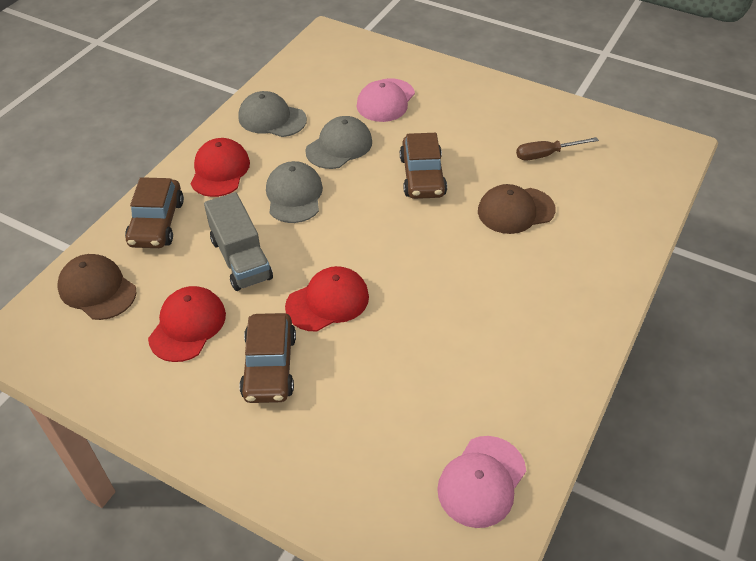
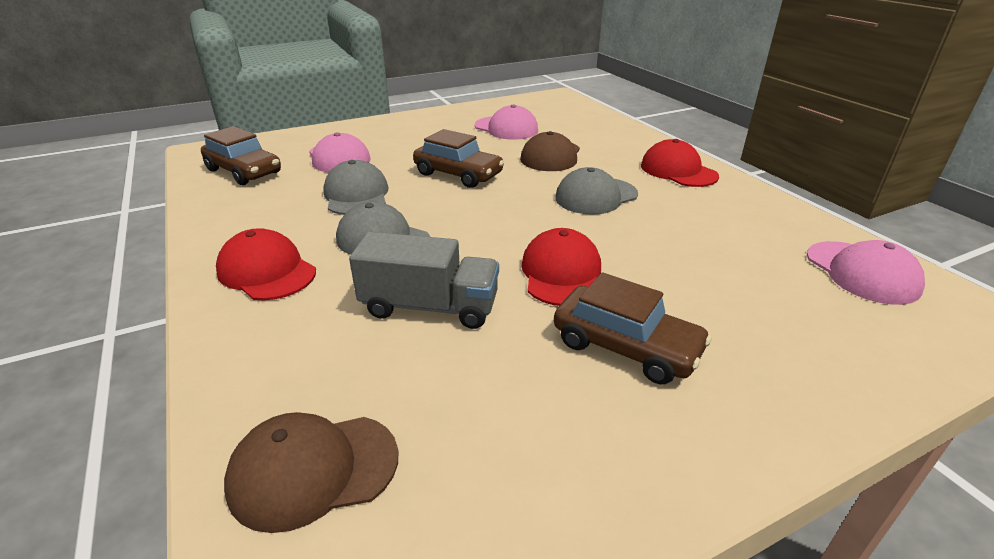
camera: 55 degrees left, 15 degrees down
(157, 223) = (271, 353): brown car -> brown car (244, 171)
(187, 326) = (494, 393): red cap -> red cap (678, 171)
(272, 118) = (251, 213): grey cap -> grey cap (596, 196)
(546, 154) = (506, 128): brown screwdriver -> pink cap

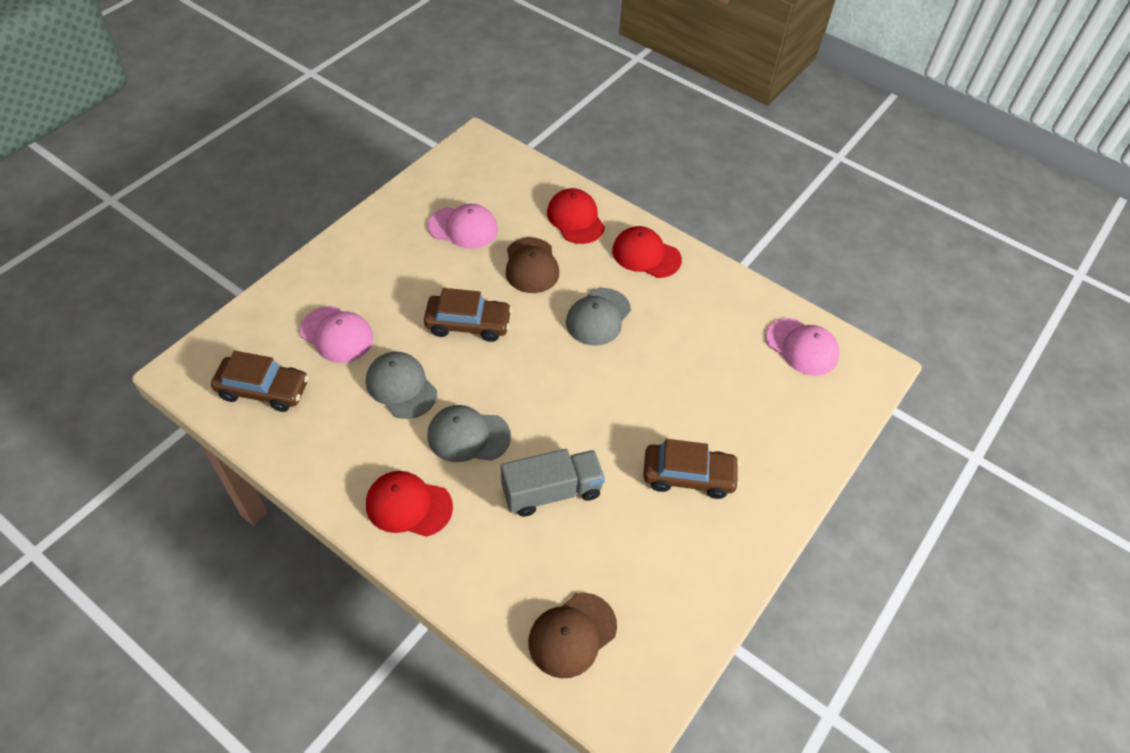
camera: 30 degrees left, 20 degrees up
(561, 273) = (618, 423): red cap -> red cap (575, 219)

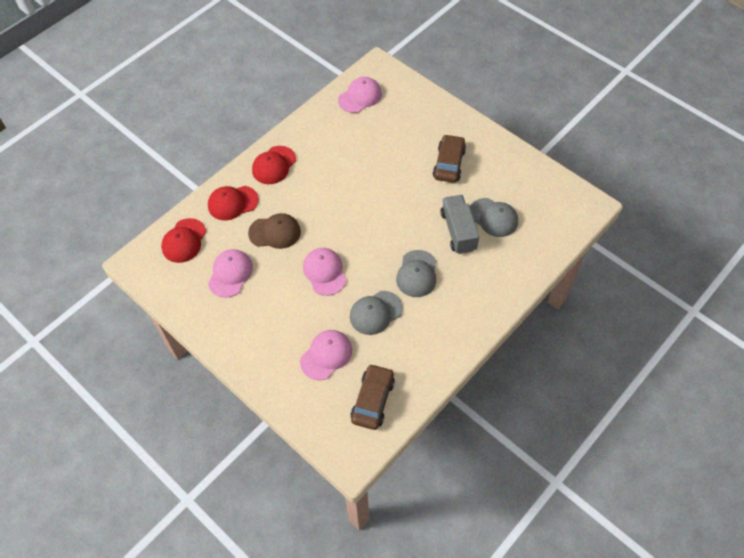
camera: 80 degrees left, 5 degrees up
(408, 505) = (467, 307): red cap -> red cap (184, 241)
(468, 324) = (324, 272): brown car -> pink cap
(572, 635) = (546, 227): brown cap -> none
(598, 317) = (326, 197): grey cap -> grey cap (493, 217)

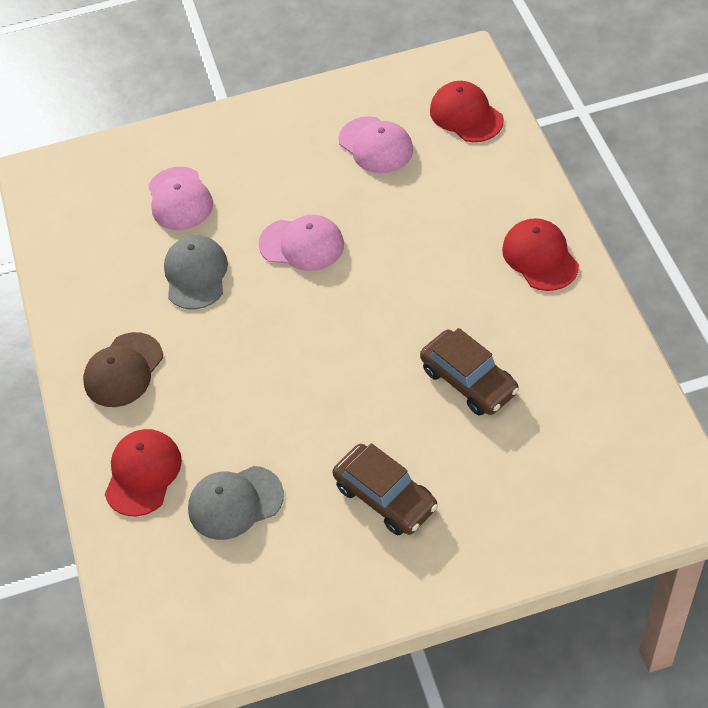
camera: 125 degrees right, 5 degrees down
(232, 203) = (498, 185): red cap -> red cap (143, 473)
(275, 232) = (410, 214): brown cap -> brown cap (123, 370)
(360, 97) = (626, 436): pink cap -> none
(372, 400) = (84, 220): brown car -> brown car (469, 381)
(417, 274) = (216, 349): grey cap -> none
(458, 231) = (247, 439): grey truck -> none

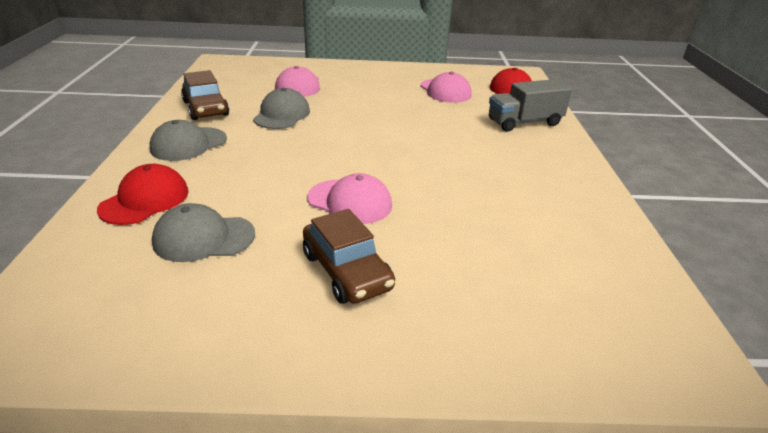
camera: 10 degrees right, 20 degrees down
(123, 370) = (188, 144): brown cap -> grey cap
(302, 244) = (367, 118): pink cap -> pink cap (350, 202)
(469, 381) = (466, 213): brown car -> brown car (206, 108)
(493, 188) = (524, 122): none -> grey truck
(540, 257) = (554, 160): red cap -> none

